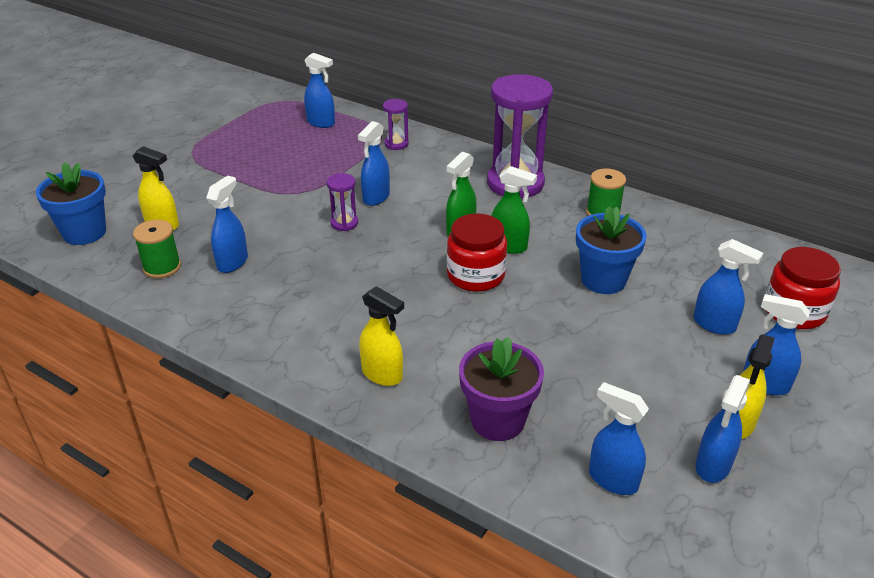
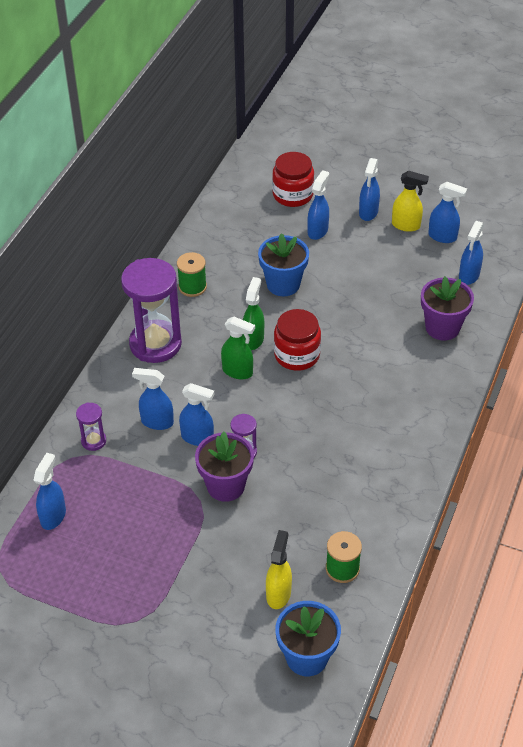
camera: 100 degrees left, 10 degrees up
(233, 262) = (321, 517): blue spray bottle -> blue spray bottle (157, 422)
(307, 208) = (225, 486): none -> purple flower pot
(382, 374) = (422, 390): yellow spray bottle -> none

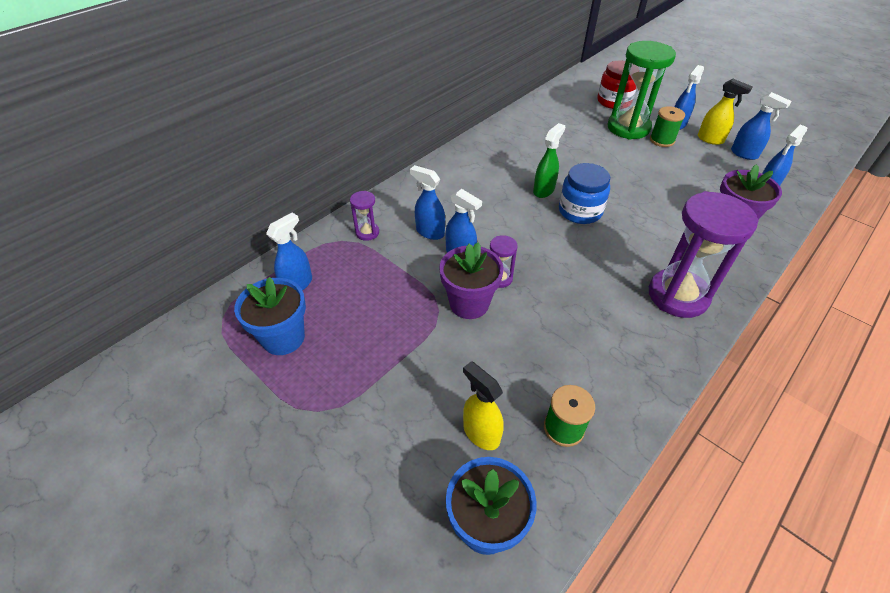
camera: 20 degrees right, 0 degrees up
(155, 344) = (457, 174): purple hourglass -> purple hourglass (678, 295)
(192, 287) = (506, 143): green spool -> green spool (662, 140)
(238, 372) = (520, 211): green spray bottle -> none
(278, 594) = (481, 433): yellow spray bottle -> yellow spray bottle turned 75 degrees counterclockwise
(283, 284) = (585, 157): blue flower pot -> blue flower pot (283, 338)
(297, 355) = (580, 211): red jar -> blue jar
(318, 231) = (628, 128): blue spray bottle -> green hourglass

